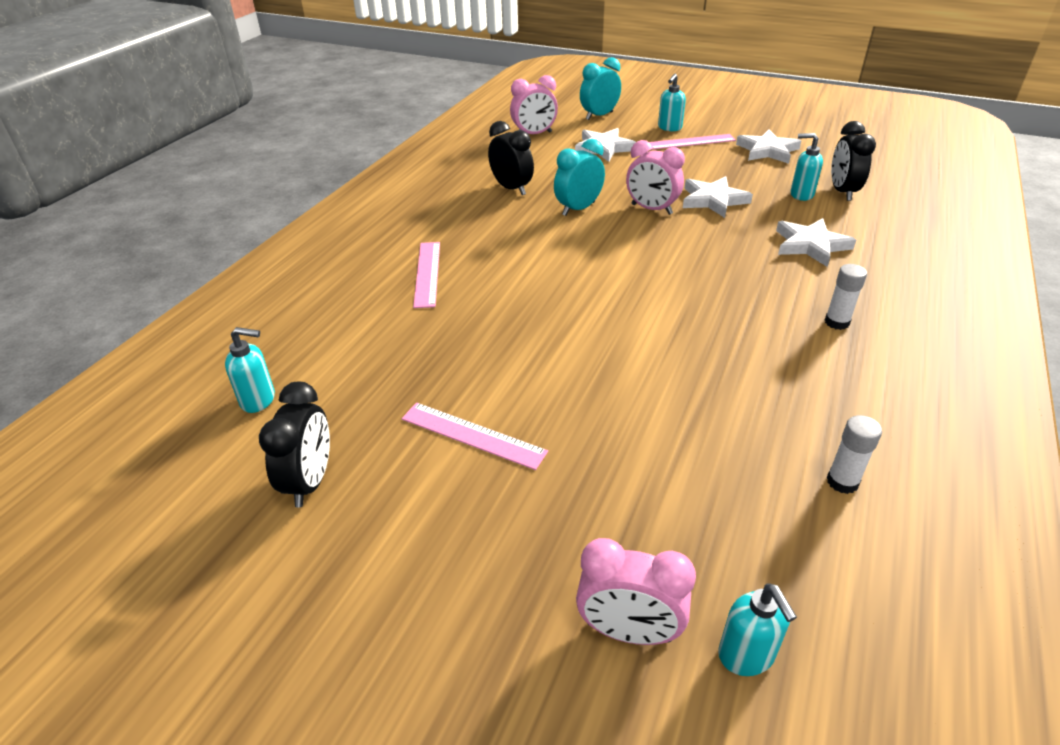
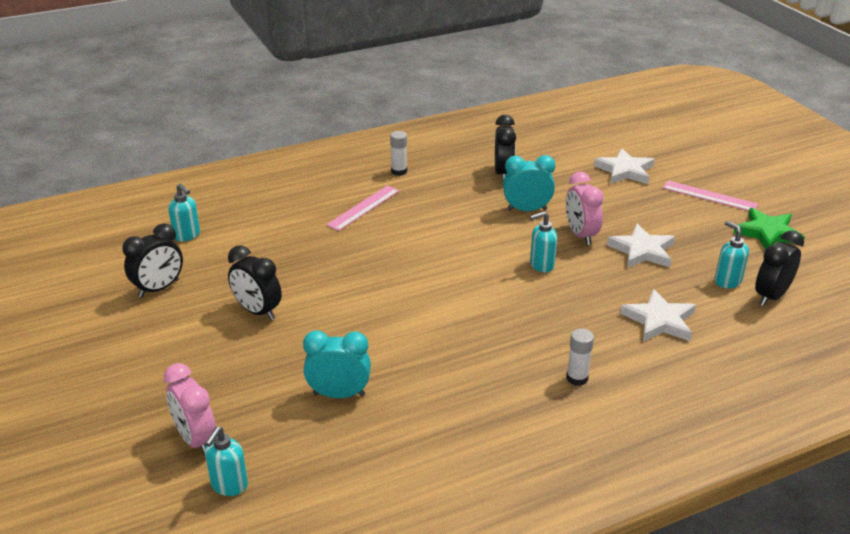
camera: 40 degrees right, 5 degrees down
(473, 435) = (257, 311): pink ruler -> black clock
(534, 134) = (587, 137): pink clock -> none
(599, 116) = (667, 141): turquoise clock -> turquoise clock (339, 394)
(669, 128) = (712, 176): turquoise soap dispenser -> turquoise soap dispenser (541, 265)
(767, 151) = (768, 233): white star -> green star
(842, 482) = (409, 456): white glue stick -> white glue stick (399, 171)

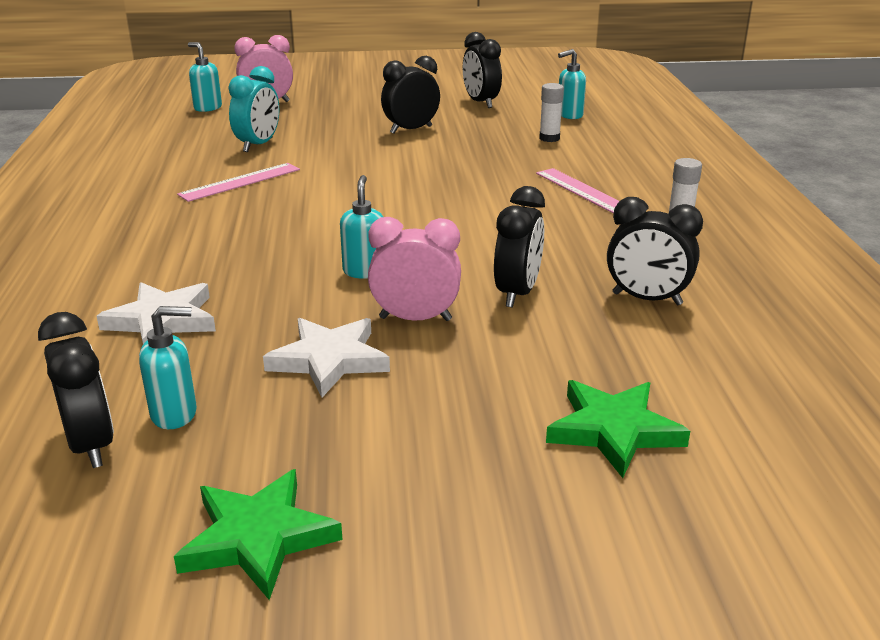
camera: 110 degrees right, 5 degrees down
(526, 210) = (517, 293): turquoise clock -> black clock
(577, 378) = (139, 242): white glue stick -> white glue stick (549, 138)
(625, 171) = (613, 431): white star -> green star
(709, 196) = (452, 513): pink ruler -> pink ruler (240, 182)

